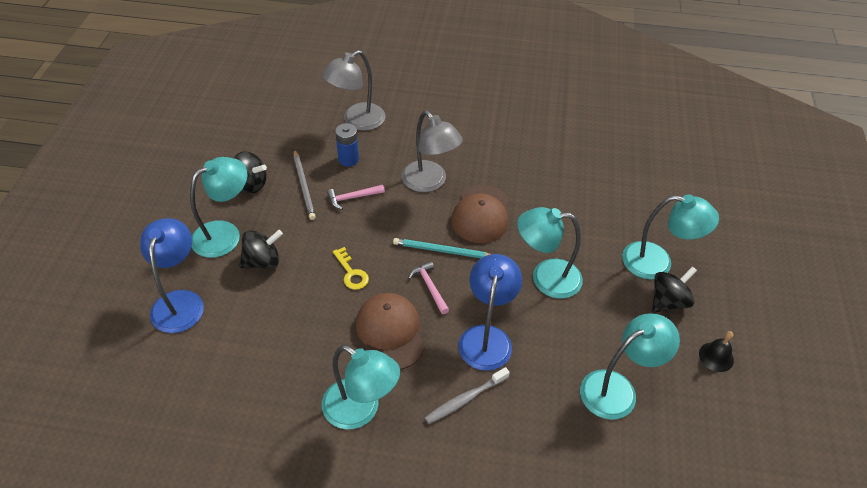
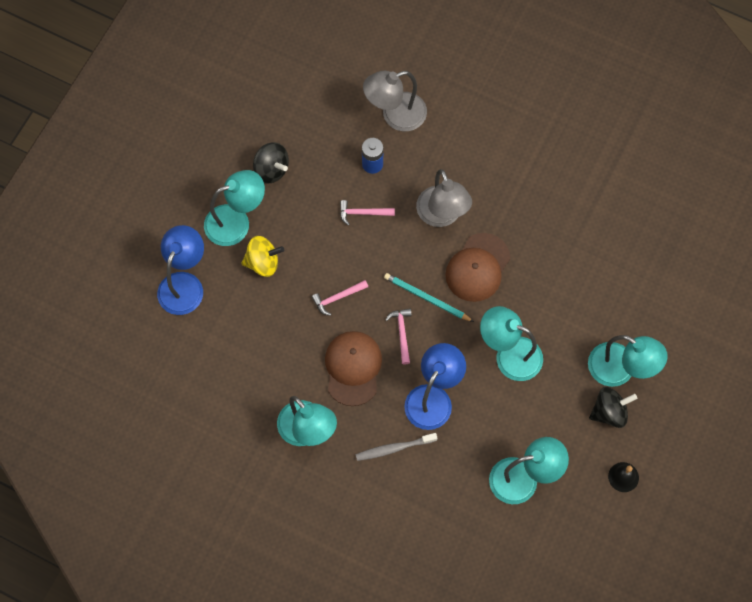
camera: 20 degrees right, 20 degrees up
(263, 261) = (263, 262): black spinning top -> yellow spinning top
(304, 186) = (321, 186): grey pencil -> none
(351, 273) = (337, 298): yellow key -> pink hammer

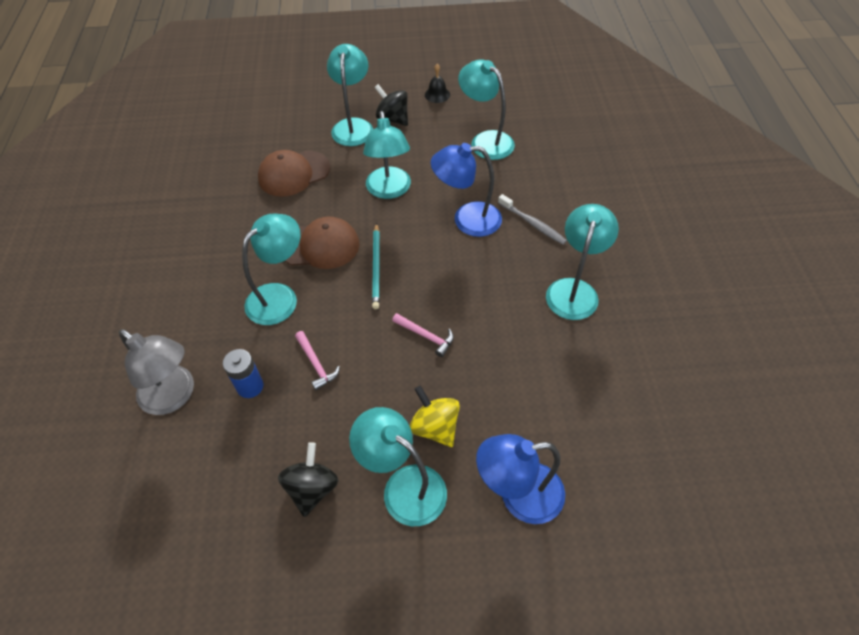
camera: 120 degrees left, 15 degrees down
(353, 368) = (487, 287): brown cap -> brown cap (294, 173)
(402, 333) = (424, 268): pink hammer -> none
(442, 215) = (280, 296): grey lamp -> turquoise lamp

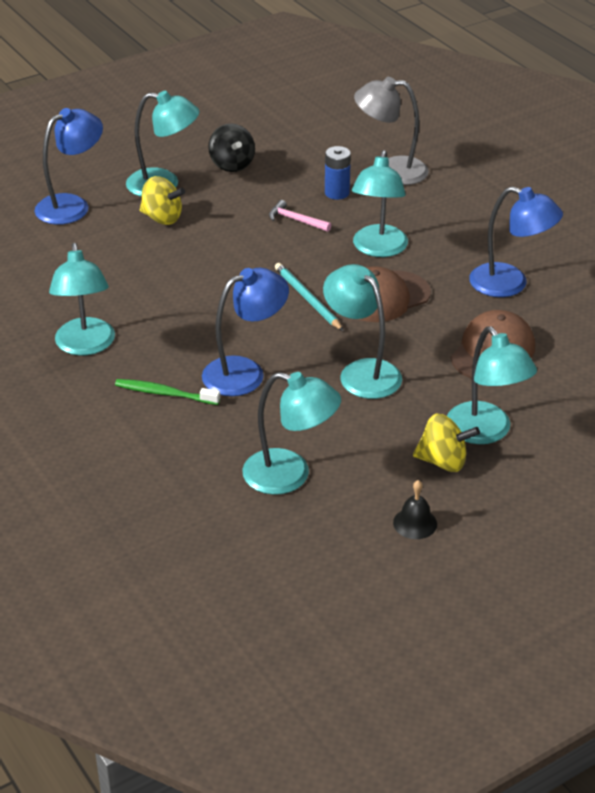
camera: 150 degrees right, 15 degrees down
(223, 221) = (510, 284): none -> blue lamp
(393, 119) = (443, 461): black spinning top -> yellow spinning top
(426, 336) = (213, 266): pink hammer -> none
(532, 224) = (165, 393): grey toothbrush -> green toothbrush

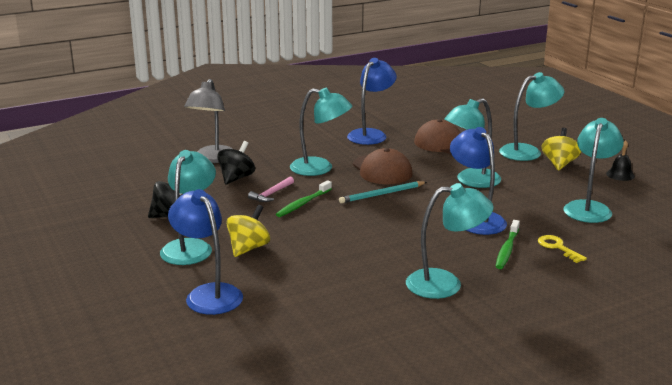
camera: 85 degrees left, 15 degrees down
(171, 435) = (557, 247): none -> yellow key
(273, 243) = (303, 204): none -> green toothbrush
(337, 193) = (236, 178): blue battery -> black spinning top

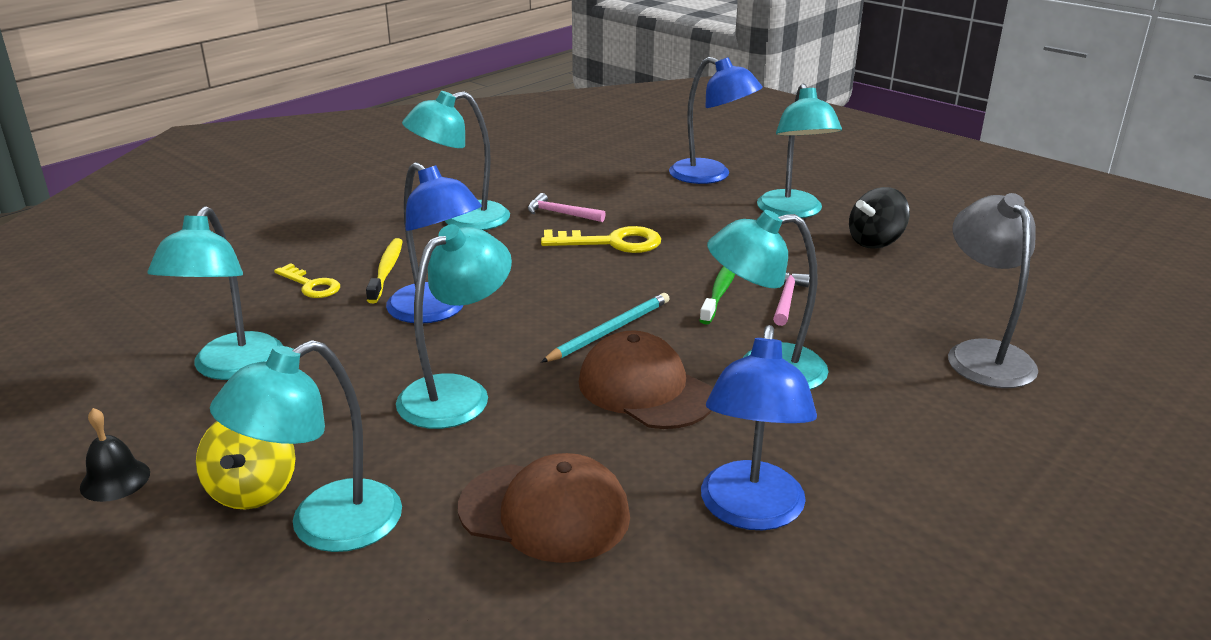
camera: 160 degrees right, 5 degrees up
(236, 178) = (879, 319): black spinning top -> none
(248, 248) = (724, 221): yellow spinning top -> none
(343, 245) = (612, 242): none -> yellow key
(364, 276) = (561, 213): none -> pink hammer
(507, 249) = (386, 271): green toothbrush -> yellow toothbrush

